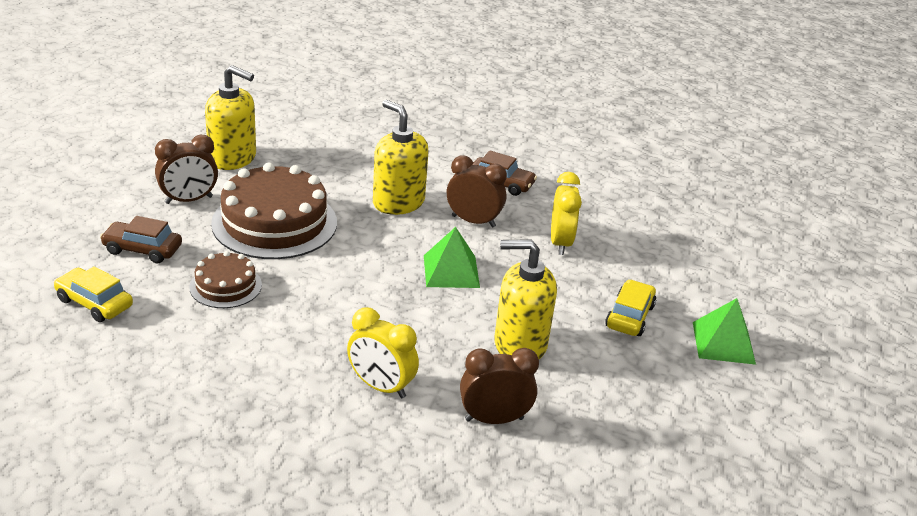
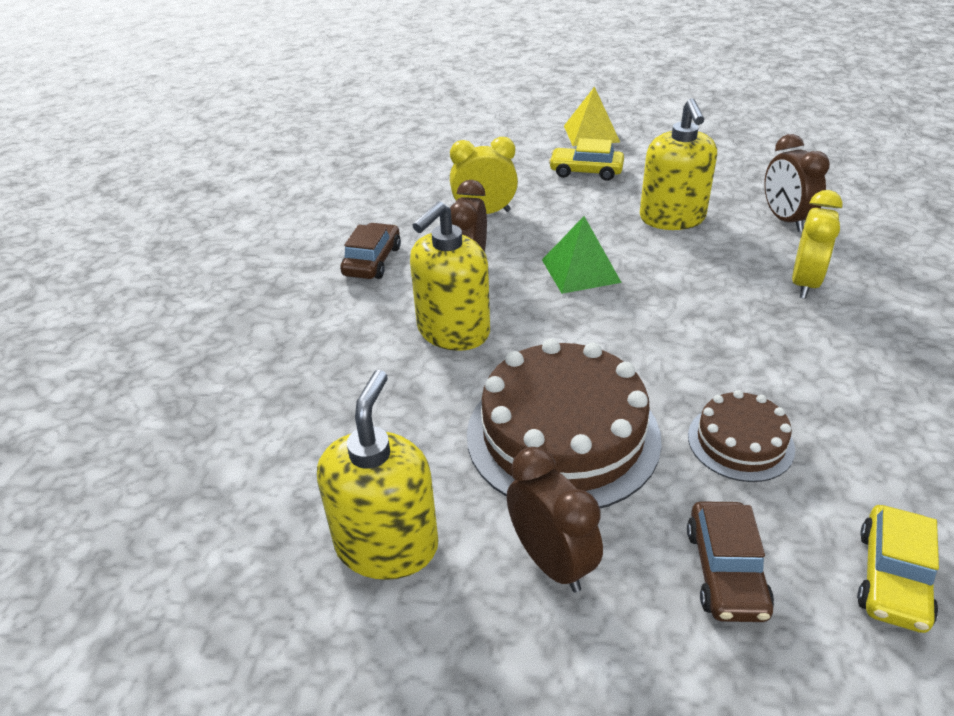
camera: 95 degrees left, 5 degrees up
(723, 342) = (591, 134): green pyramid -> yellow pyramid

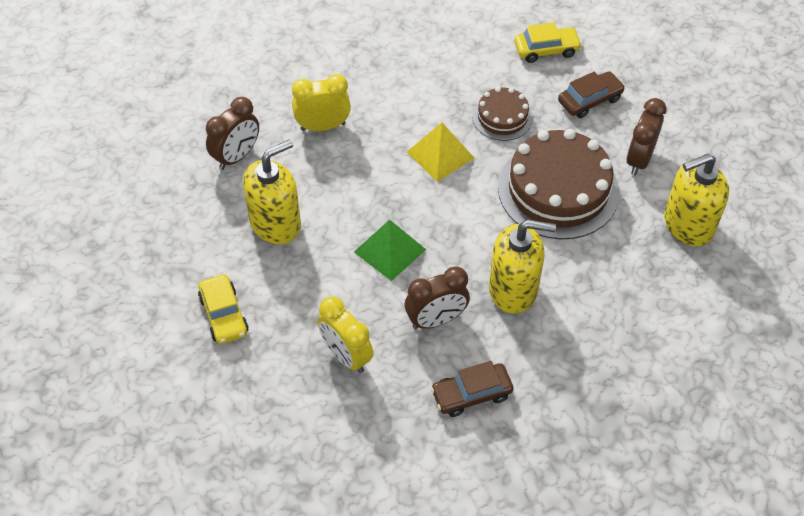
camera: 125 degrees left, 15 degrees up
(591, 134) = (135, 346): yellow pyramid -> yellow pyramid (440, 155)

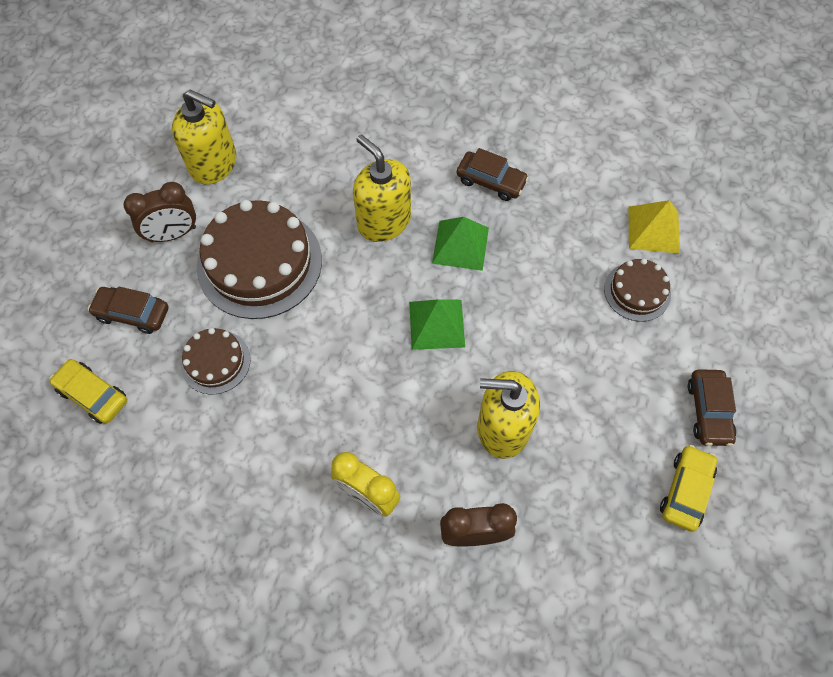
camera: 135 degrees left, 10 degrees up
(134, 348) = (708, 411): none -> brown car
(224, 315) = (614, 380): yellow car -> yellow car (685, 490)
(262, 398) = (637, 291): none -> brown cake
(346, 356) = (549, 272): yellow clock -> none
(436, 320) = (460, 245): brown clock -> green pyramid
(440, 155) = (305, 372): yellow pyramid -> yellow pyramid (653, 229)

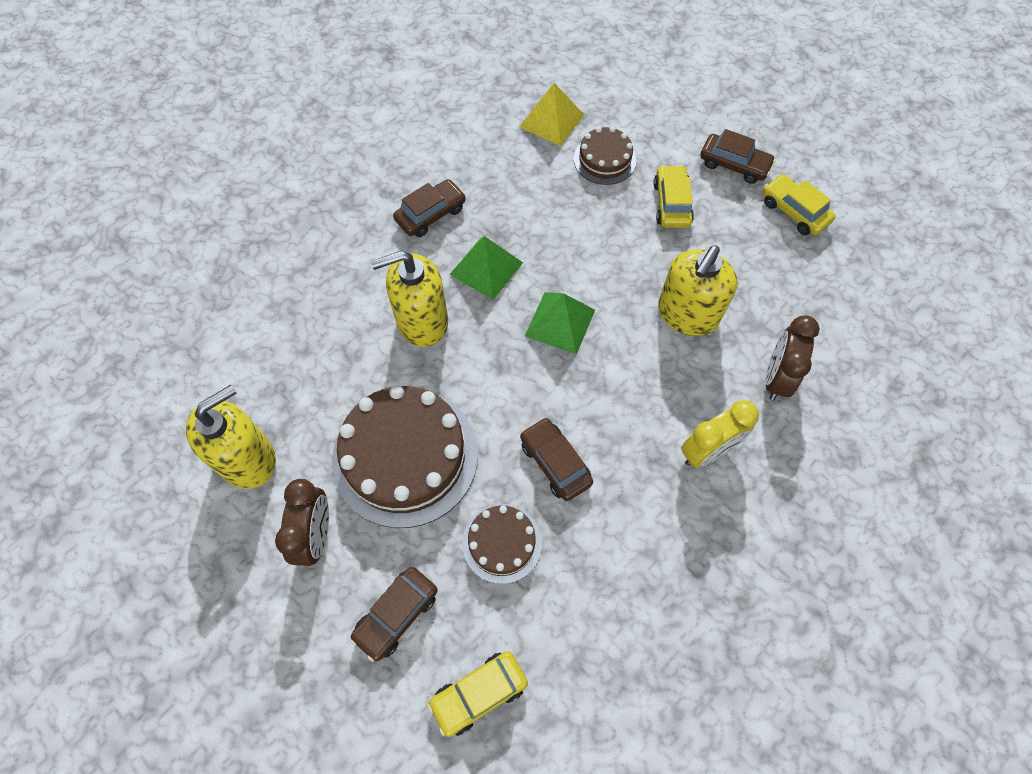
camera: 65 degrees left, 0 degrees up
(301, 373) = (555, 463): none -> brown car
(622, 369) = (671, 203): none -> yellow car

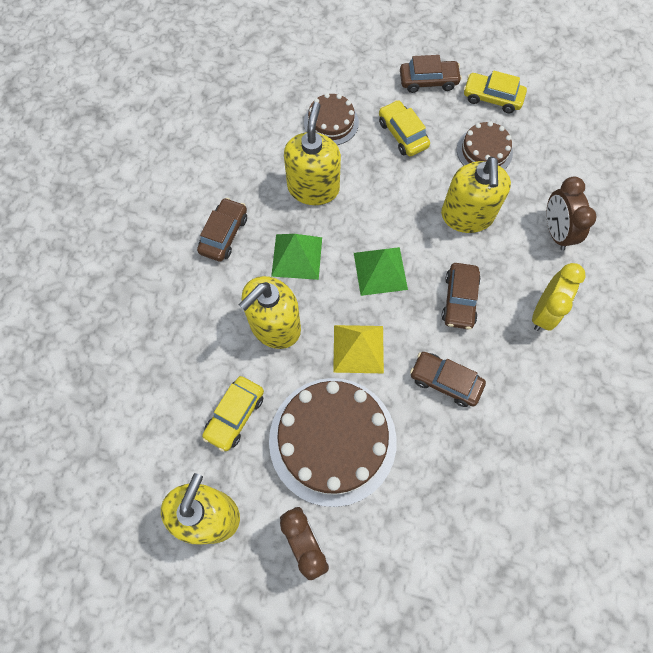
camera: 30 degrees left, 5 degrees up
(396, 615) = (406, 564): brown car -> brown car (459, 300)
(479, 693) = (501, 584): yellow car -> yellow car (235, 415)
(502, 543) = (446, 464): brown cake -> brown cake (484, 151)
(545, 212) = (313, 188): none -> yellow soap dispenser
(551, 120) = (269, 109): yellow pyramid -> yellow pyramid (358, 349)

